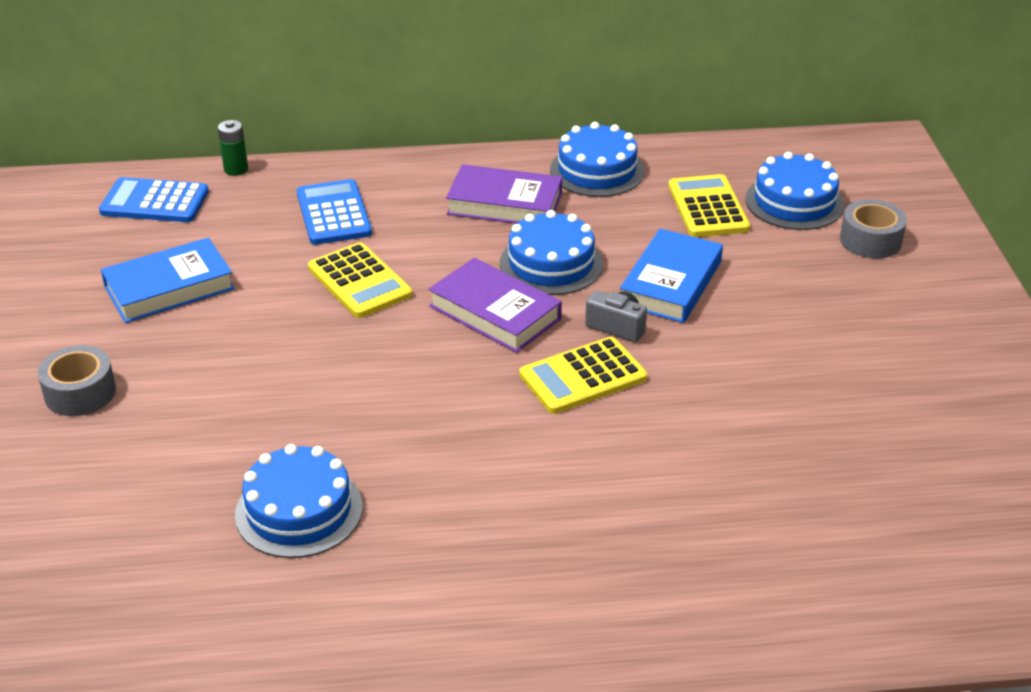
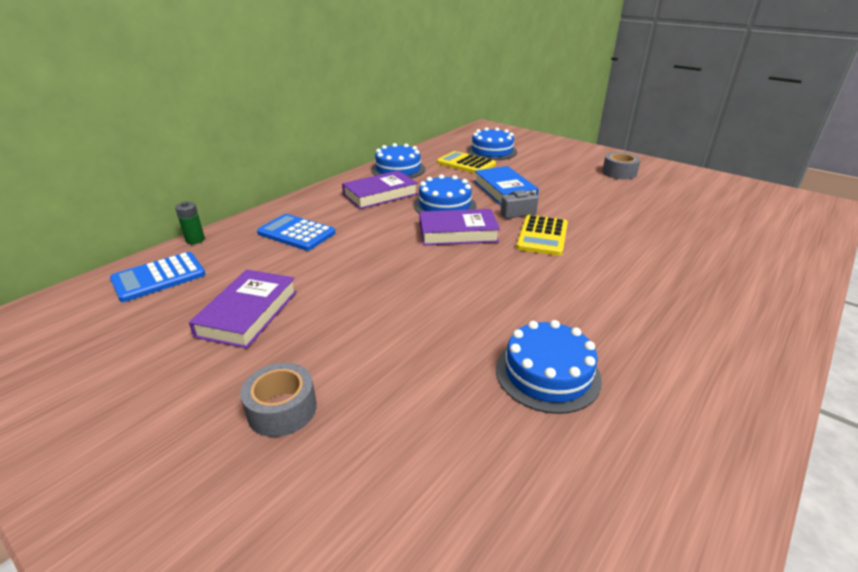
camera: 45 degrees left, 5 degrees down
(169, 288) = (248, 313): blue book -> purple book
(359, 281) = (367, 253): yellow calculator -> none
(870, 240) = (539, 151): grey tape -> grey tape (619, 173)

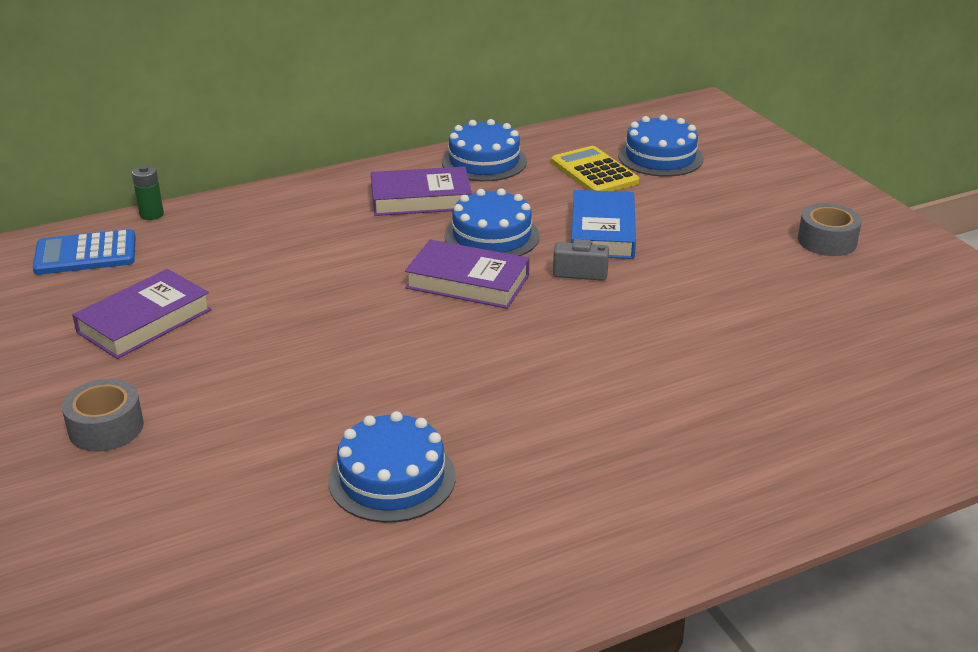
camera: 25 degrees right, 0 degrees up
(296, 233) = (269, 233): blue calculator -> none
(542, 236) = (577, 315): yellow calculator -> none

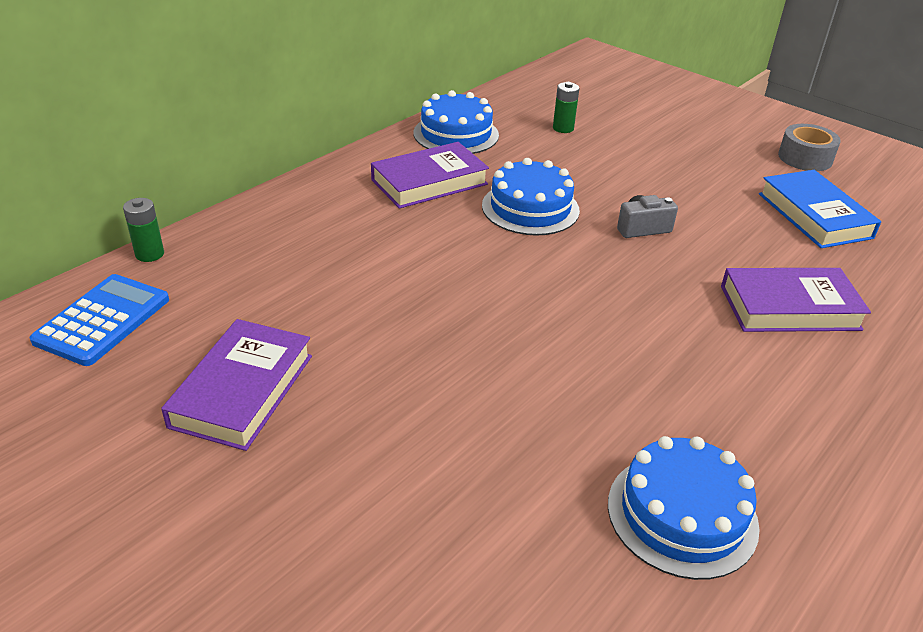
camera: 25 degrees left, 5 degrees up
(85, 254) = (102, 320): blue calculator -> blue calculator turned 150 degrees clockwise
(106, 428) = (304, 553): grey tape -> none
(468, 282) = (551, 261): purple book -> purple book (789, 307)
(594, 172) = (563, 128): yellow calculator -> green battery
(602, 232) = (623, 184): blue book -> blue book (814, 215)
(660, 157) = (604, 105): blue cake -> none

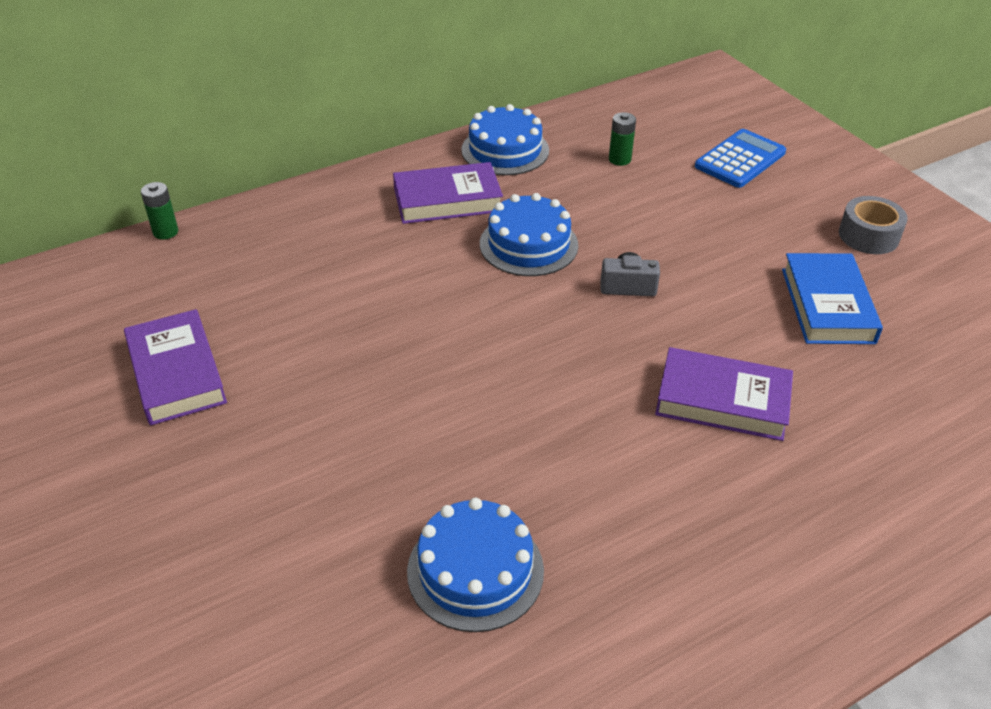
camera: 20 degrees right, 5 degrees up
(102, 320) = (101, 287): blue calculator -> blue calculator (740, 159)
(242, 390) = (176, 373): purple book -> purple book turned 60 degrees counterclockwise

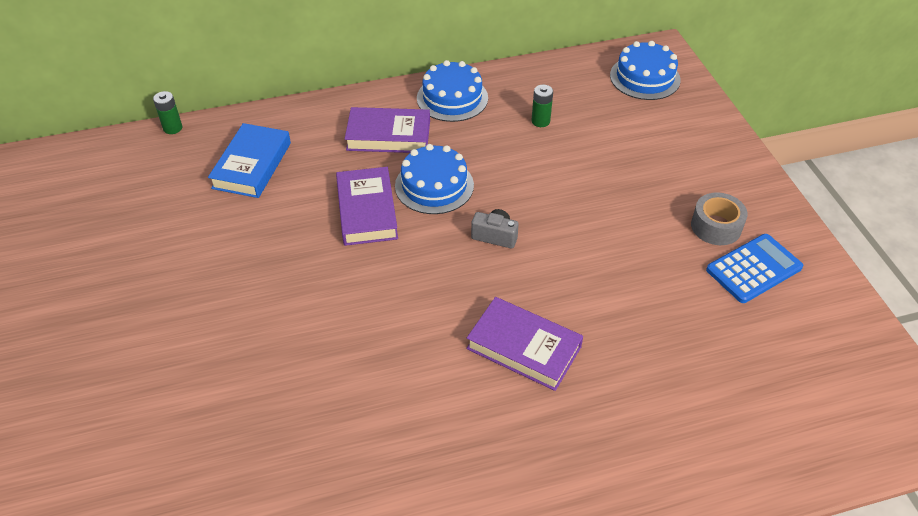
camera: 15 degrees right, 5 degrees up
(176, 373) = (138, 245): purple book -> purple book (367, 211)
(475, 570) = (282, 442): blue cake -> blue cake (645, 77)
(740, 159) = (641, 137): blue calculator -> blue calculator (754, 269)
(827, 305) = (649, 283): blue book -> blue book (252, 165)

